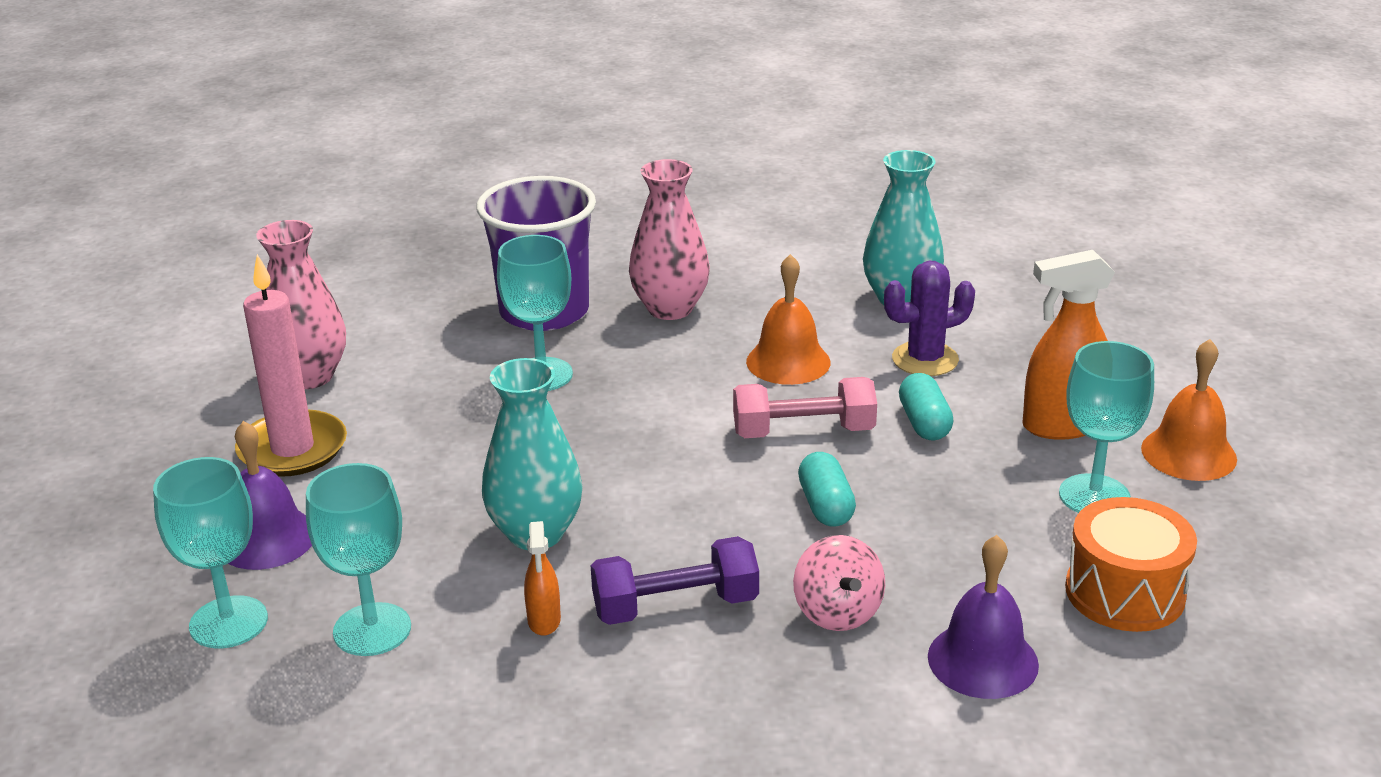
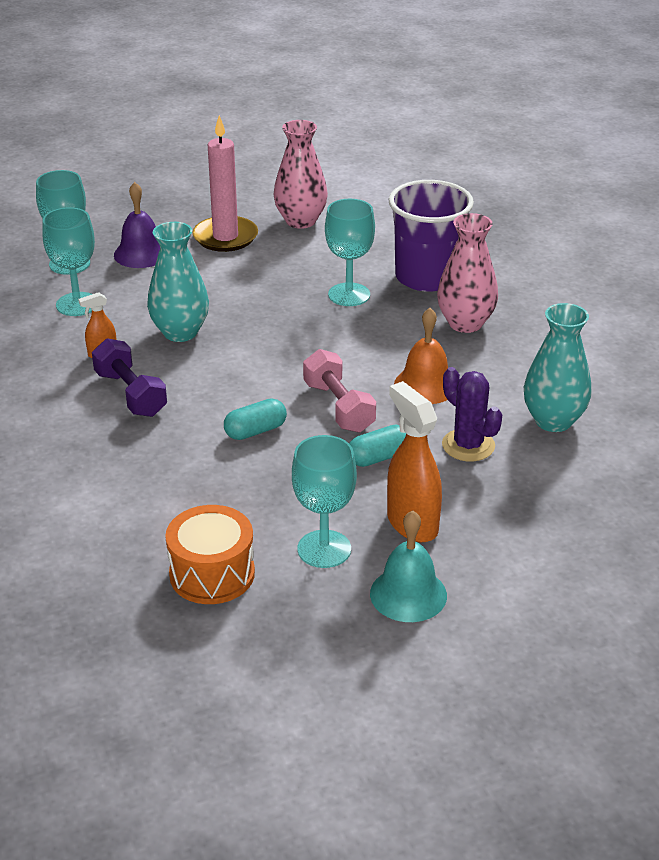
camera: 70 degrees right, 5 degrees up
(837, 612) = (146, 454): pink spinning top -> none
(982, 660) = (118, 518): purple bell -> none
(1188, 453) = (408, 594): orange bell -> turquoise bell

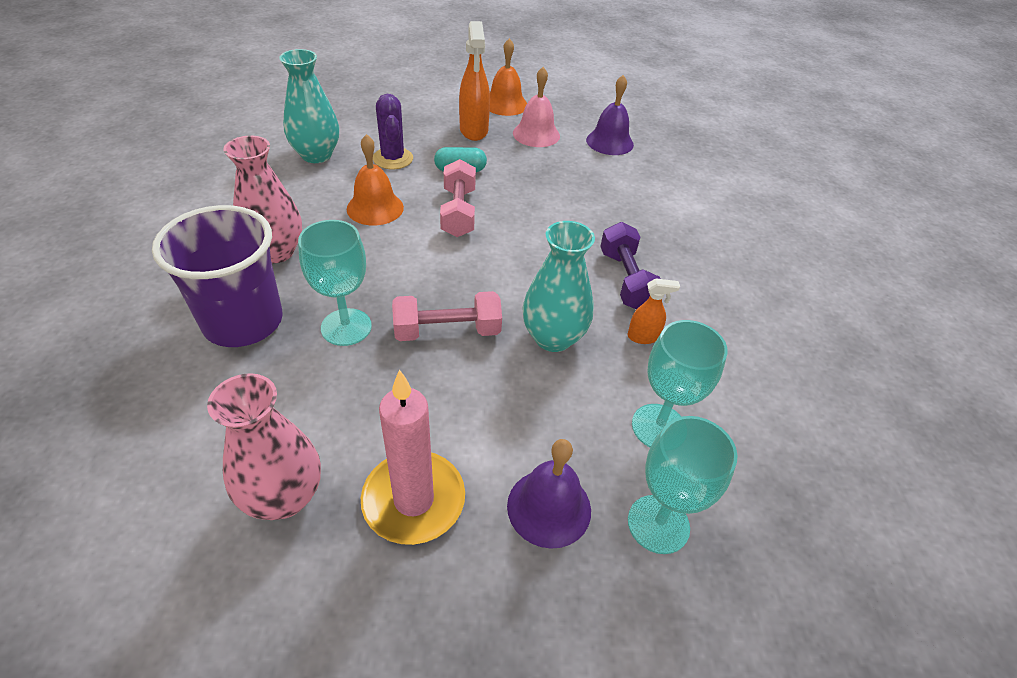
camera: 160 degrees left, 10 degrees up
(212, 574) = (609, 142): orange drum -> purple bell
(255, 431) = (535, 214): turquoise capsule -> none
(269, 313) = (447, 331): none -> pink dumbbell
(324, 549) = (536, 134): turquoise goblet -> pink bell
(408, 594) = (505, 104): turquoise bell -> orange bell

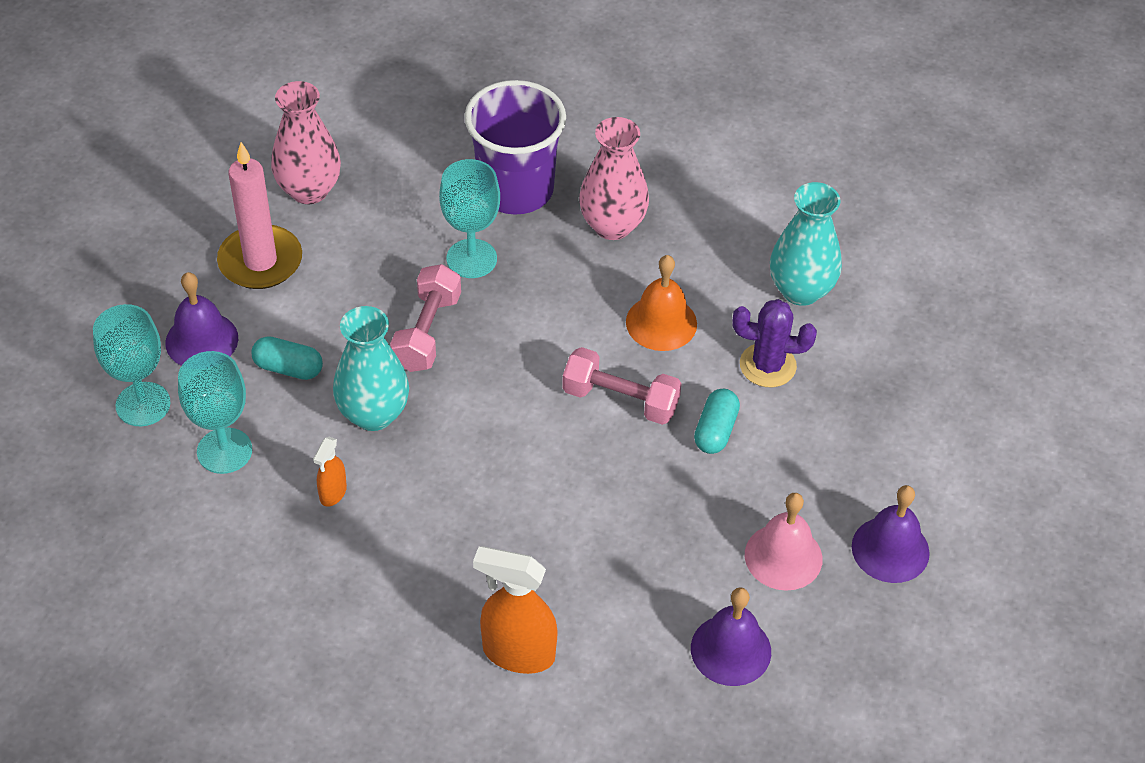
camera: 115 degrees right, 5 degrees up
(474, 130) = (816, 479): orange spray bottle -> orange spray bottle (518, 653)
(505, 104) = (890, 549): orange bell -> purple bell
(541, 415) = (288, 368): none -> turquoise capsule
(626, 280) = (423, 520): purple dumbbell -> none

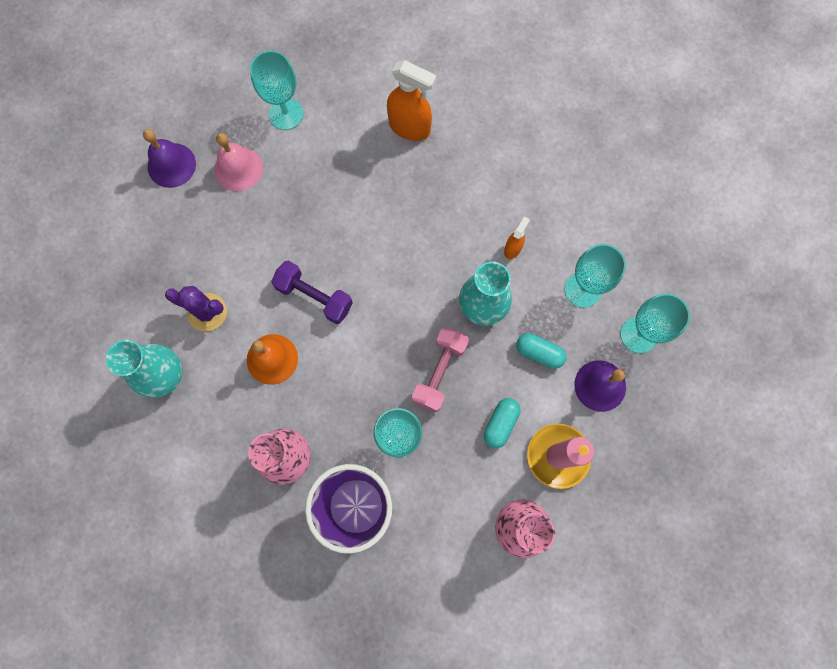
camera: 170 degrees left, 25 degrees up
(620, 400) = (314, 296): pink dumbbell -> purple dumbbell
(715, 431) = (256, 264): turquoise capsule -> turquoise capsule (500, 424)
(731, 650) = (286, 114): purple bell -> turquoise goblet

